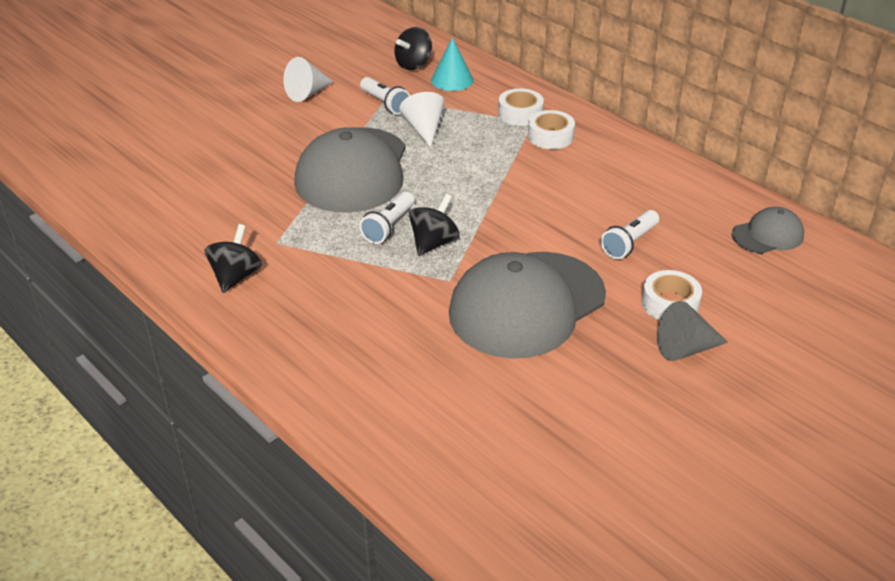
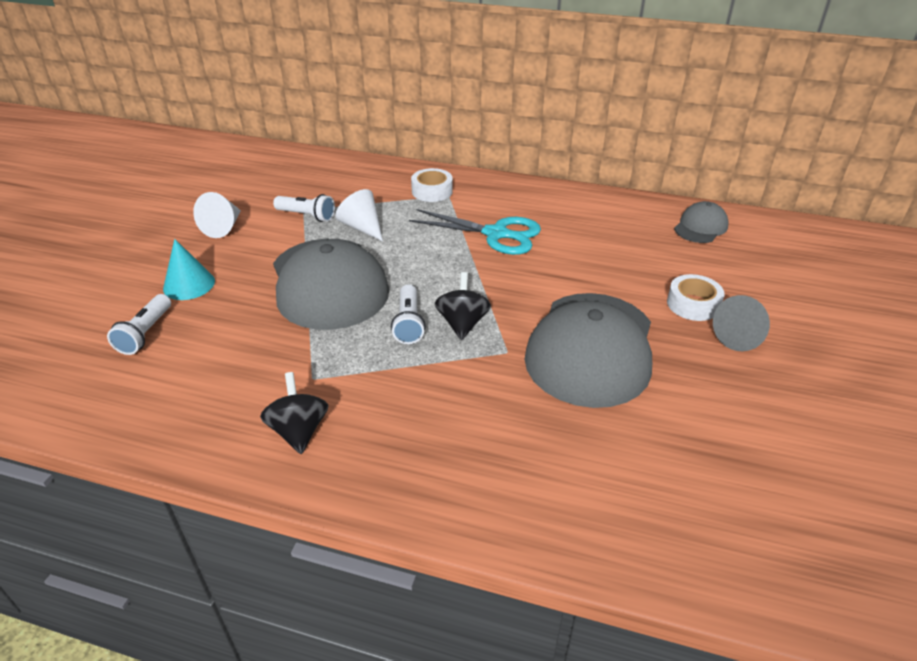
camera: 30 degrees left, 0 degrees up
(413, 64) = (304, 176): black spinning top -> none
(452, 80) = (349, 180): turquoise cone -> turquoise cone (189, 284)
(542, 174) = (496, 234): none -> turquoise scissors
(550, 136) = (473, 202): white tape -> none
(629, 243) = (616, 267): white flashlight -> white flashlight (145, 333)

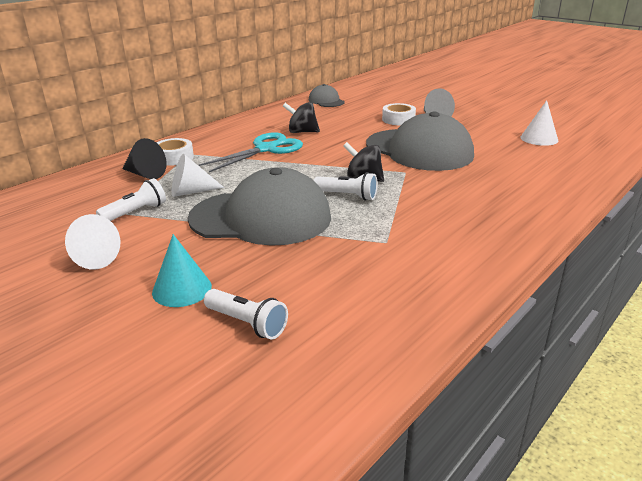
camera: 65 degrees left, 10 degrees down
(299, 431) = (446, 255): black spinning top -> black spinning top (302, 132)
(384, 191) = (145, 174): none -> black cone
(761, 475) = (539, 139): none -> white cone

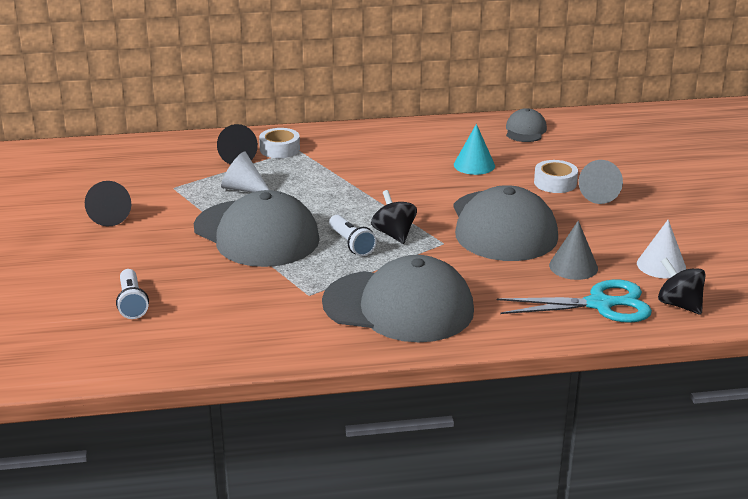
camera: 40 degrees right, 0 degrees up
(92, 258) = (110, 216): white cone -> black cone
(135, 212) = (182, 191): white flashlight -> none
(182, 289) = (129, 263): turquoise cone -> turquoise cone (474, 165)
(266, 149) = (366, 169): turquoise scissors -> turquoise scissors (599, 304)
(302, 132) = (431, 162): black spinning top -> black spinning top (679, 304)
(461, 221) = (398, 306): none -> grey cap
(502, 156) = (573, 266): none -> grey cone

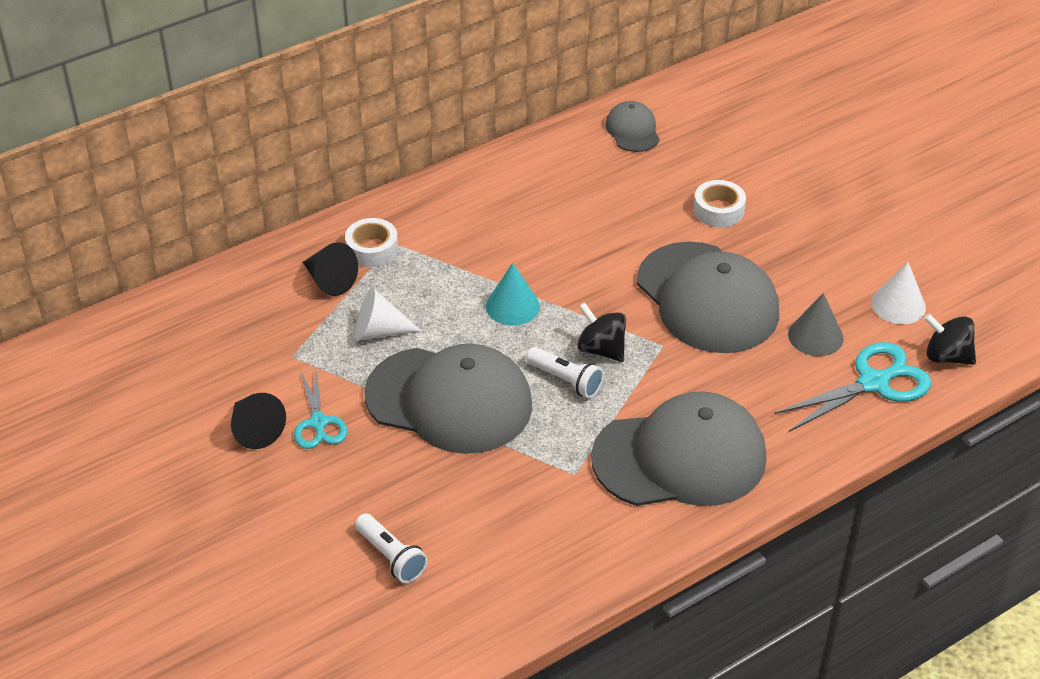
camera: 25 degrees left, 15 degrees up
(155, 223) = (318, 422): none -> turquoise scissors
(474, 165) = (614, 207): turquoise cone -> turquoise cone (512, 306)
(601, 195) = (777, 214): grey cone -> none

